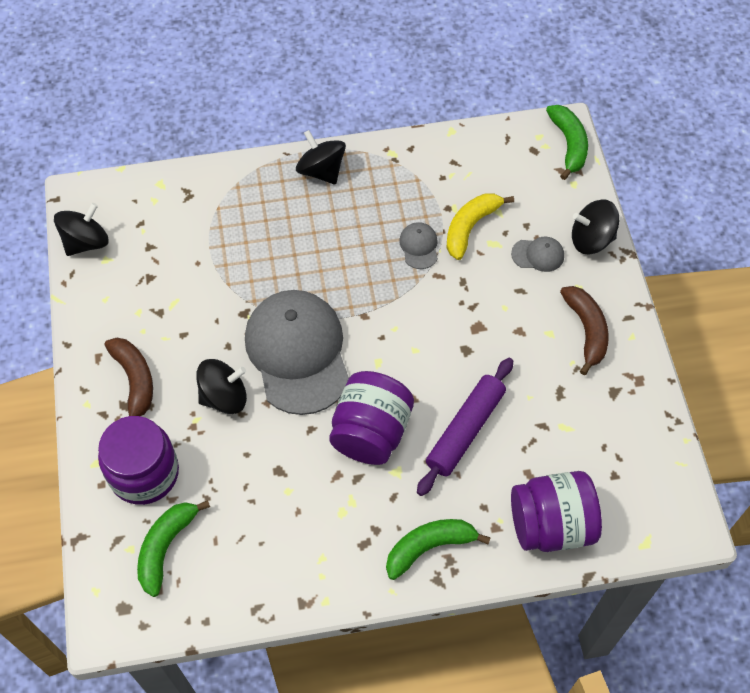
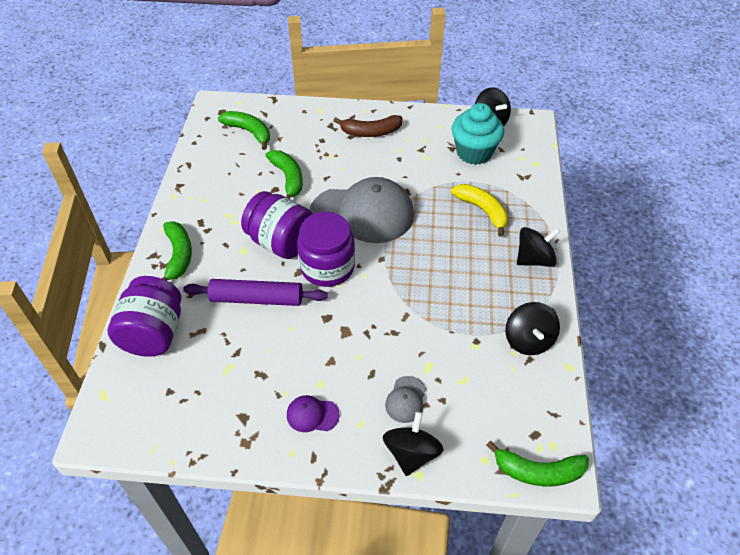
camera: 105 degrees right, 10 degrees down
(144, 473) = (302, 129): purple jar -> purple jar (327, 267)
(153, 251) = (474, 152): none -> turquoise cupcake
(224, 397) = (342, 171): black spinning top -> black spinning top (528, 340)
(253, 460) = (288, 178): none -> green banana
(419, 246) = (439, 309): grey cap -> none
(465, 430) = (256, 299): purple rolling pin -> purple rolling pin turned 45 degrees counterclockwise
(470, 227) = (450, 353): yellow banana -> yellow banana (482, 210)
(586, 330) = (312, 415): brown banana -> purple cap

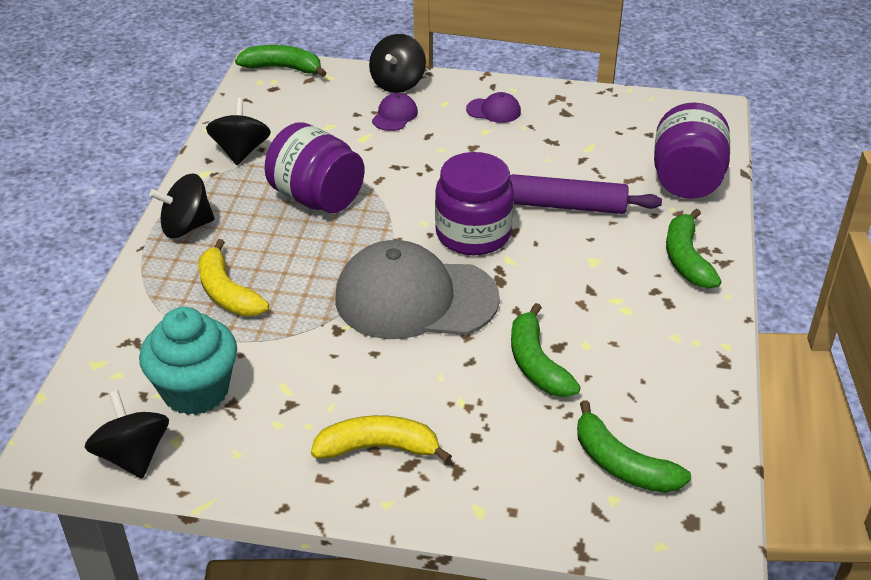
camera: 175 degrees left, 10 degrees down
(281, 242) = (540, 267): purple jar -> purple jar (317, 198)
(370, 132) = (378, 448): brown banana -> yellow banana
(406, 399) = (394, 115): grey cap -> purple cap

